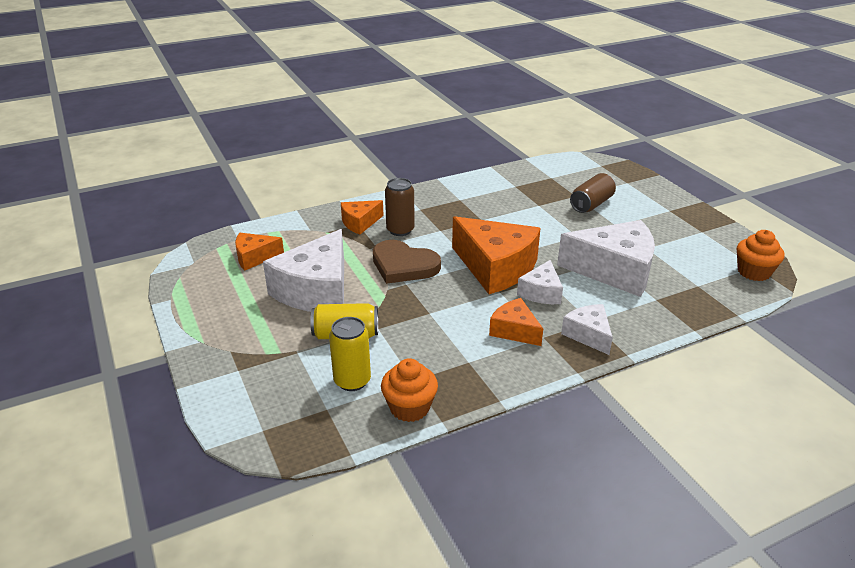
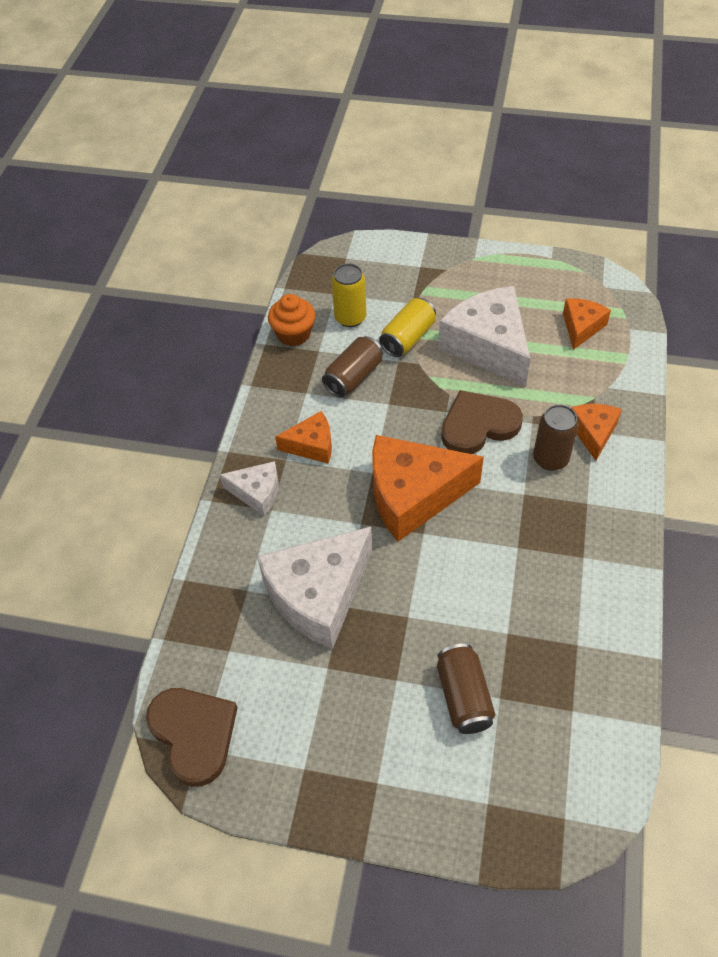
camera: 130 degrees right, 20 degrees up
(422, 343) = (353, 377): none -> brown can
(541, 292) = (342, 503): white cheese -> none
(753, 272) = (194, 734): orange cupcake -> brown heart

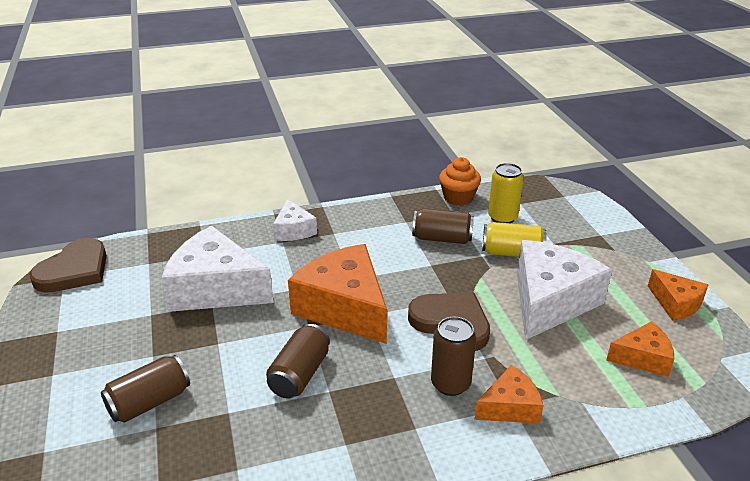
camera: 60 degrees right, 20 degrees down
(312, 445) = (356, 240): orange cheese -> orange cheese (676, 303)
(486, 562) = (300, 374): none -> brown can

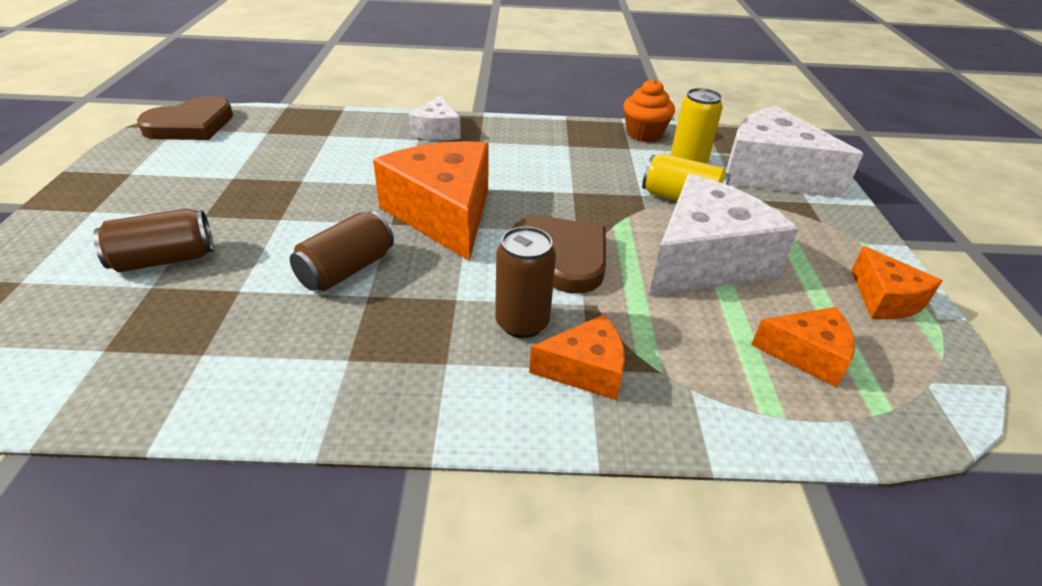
camera: 15 degrees right, 5 degrees up
(216, 288) = (316, 167): white cheese -> white cheese (770, 173)
(442, 238) = (602, 169): brown can -> none

